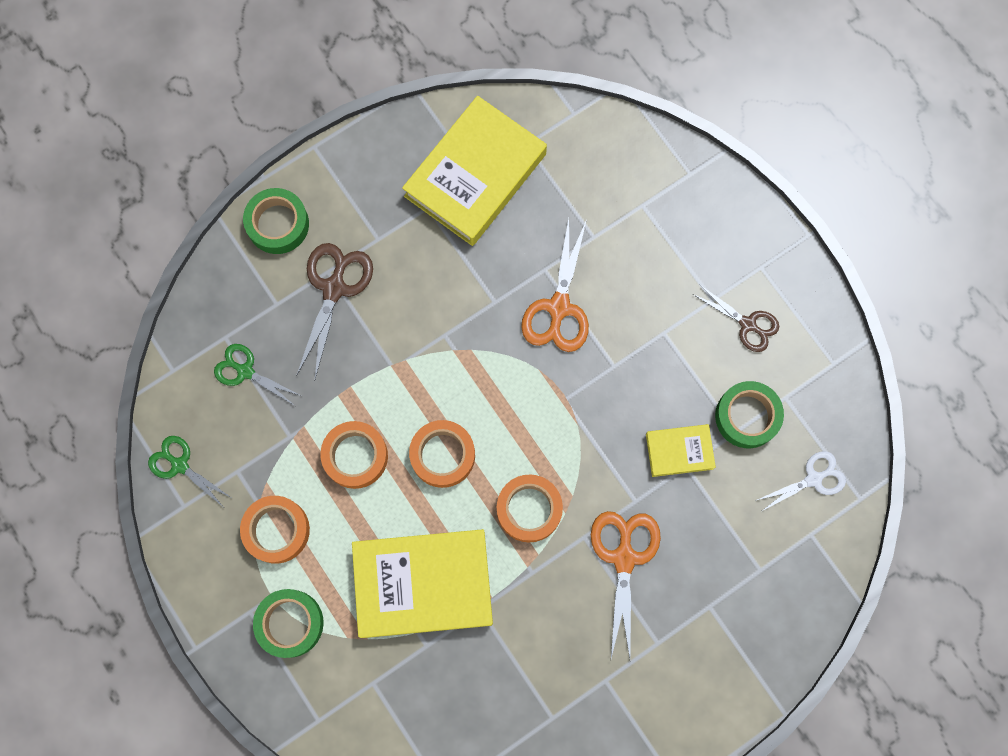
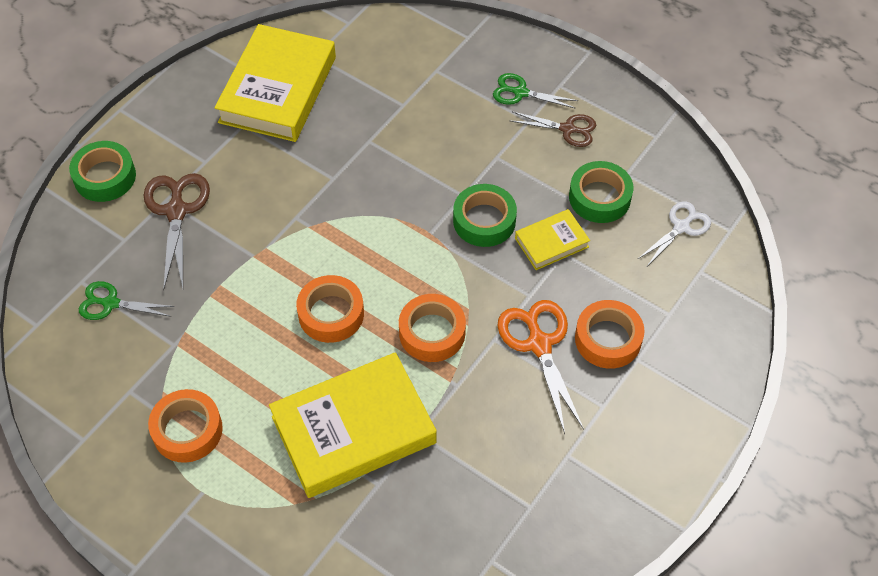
camera: 20 degrees left, 20 degrees down
(180, 465) = (68, 404): green scissors -> green scissors (520, 92)
(290, 623) = (229, 510): green tape -> green tape (484, 220)
(355, 456) = (245, 341): orange tape -> orange tape (608, 339)
(558, 307) = (393, 165): orange scissors -> none

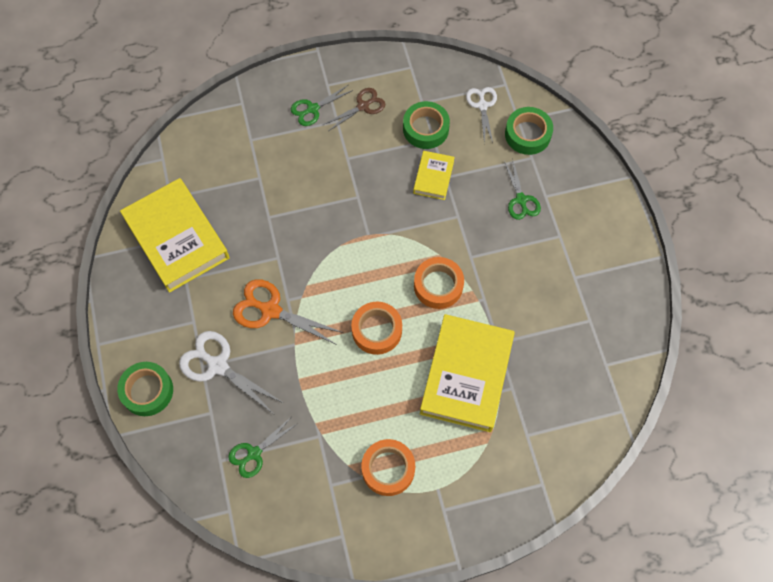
camera: 50 degrees left, 10 degrees up
(177, 211) = (217, 365): brown scissors -> white scissors
(484, 220) = (386, 199): green tape -> green tape (527, 134)
(539, 344) = (494, 236): orange scissors -> orange scissors (270, 310)
(608, 339) = (521, 200): orange tape -> green scissors

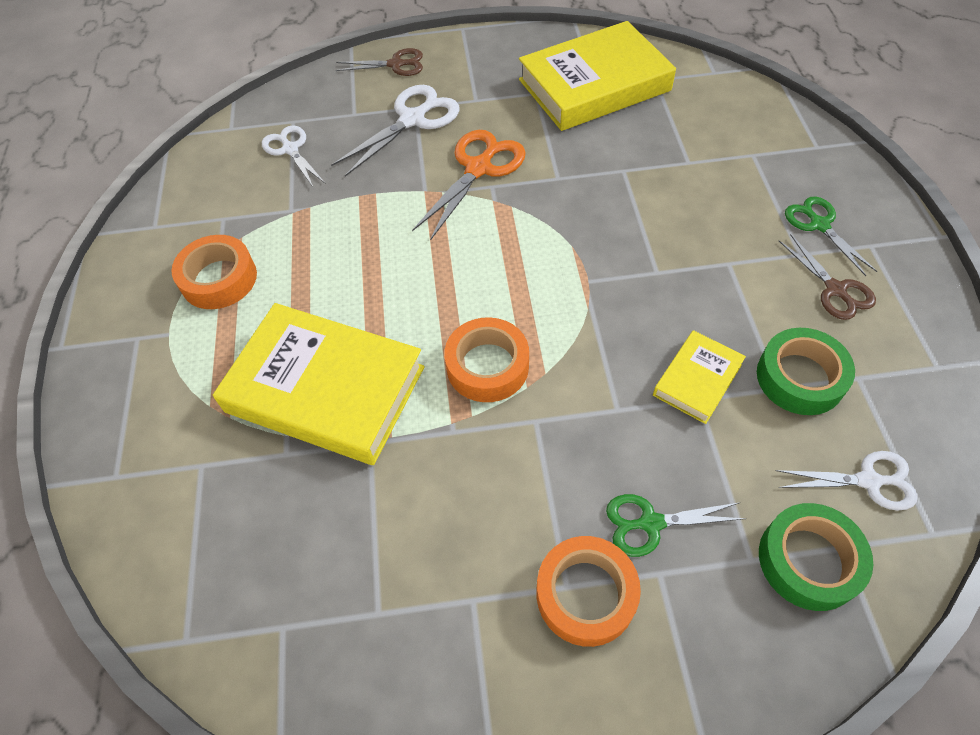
camera: 100 degrees right, 10 degrees down
(147, 391) = (396, 64): green tape -> brown scissors
(254, 453) = (290, 149): green scissors -> white scissors
(377, 330) = (426, 280): orange tape -> orange tape (586, 594)
(433, 177) = (697, 380): yellow book -> yellow book turned 75 degrees counterclockwise

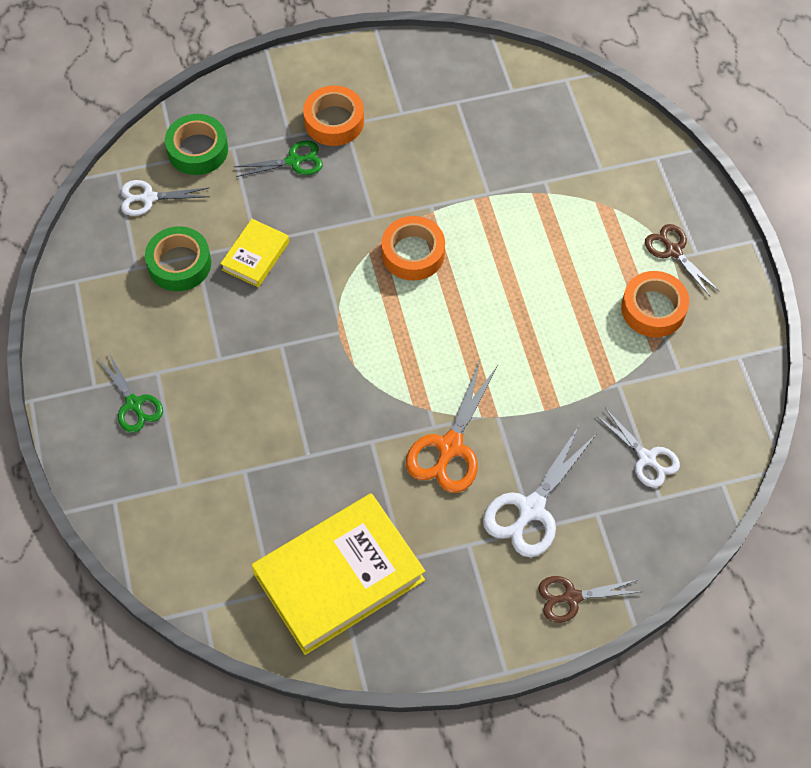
camera: 170 degrees right, 5 degrees up
(325, 389) = (531, 226): yellow book -> none
(835, 290) = (135, 339): brown scissors -> brown scissors (673, 251)

